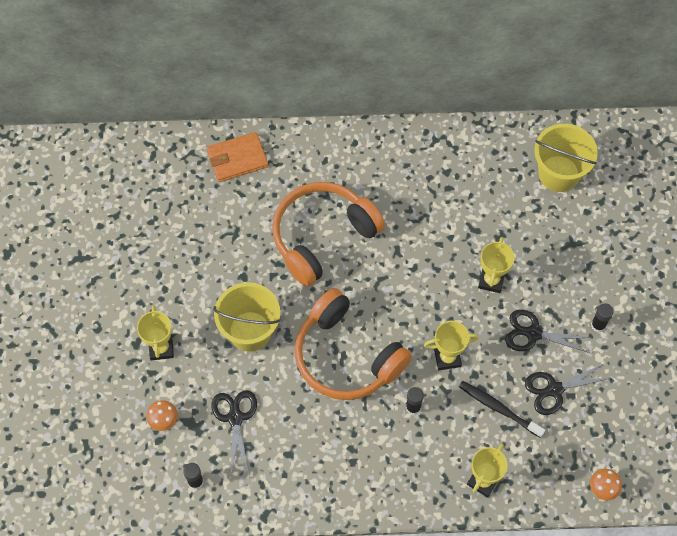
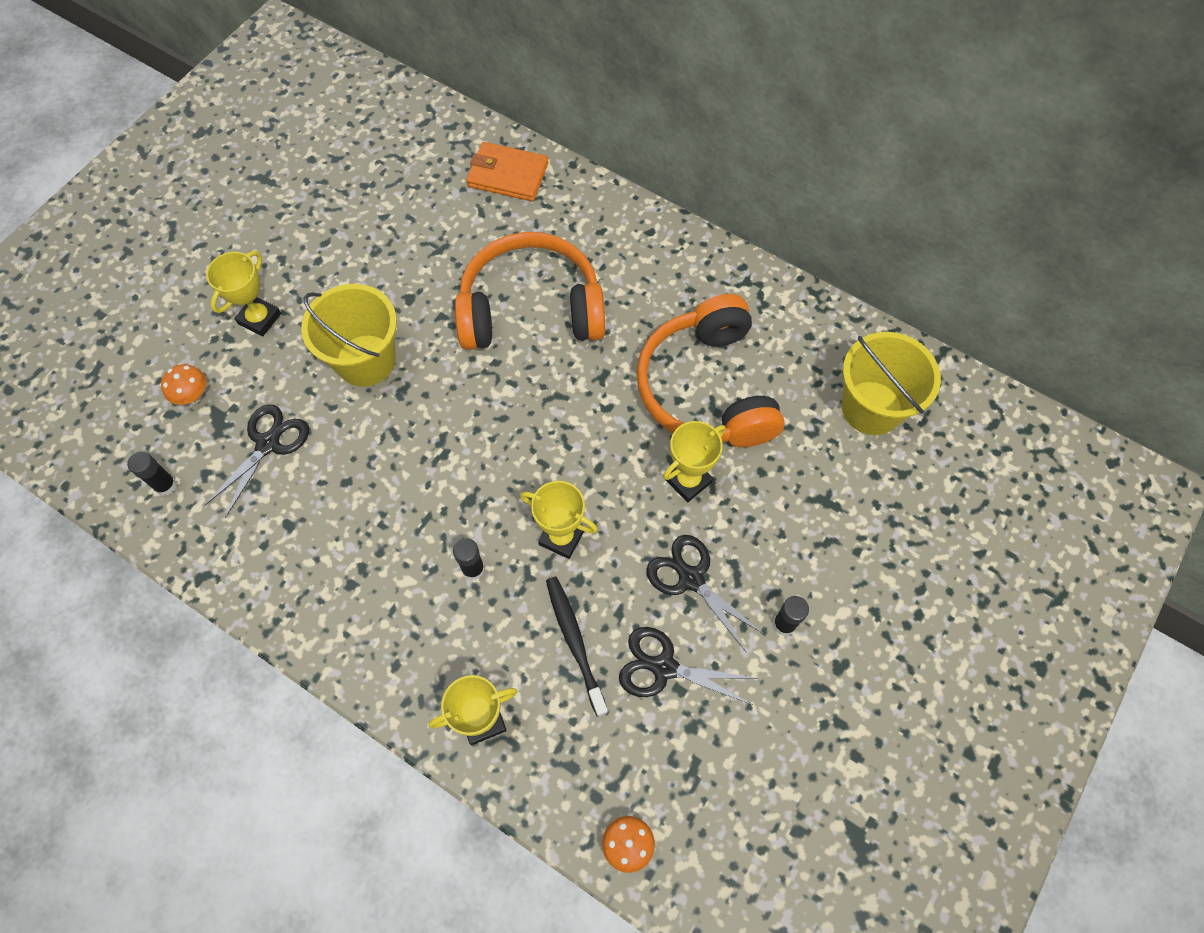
camera: 35 degrees right, 0 degrees up
(346, 356) = (447, 457): orange headphones -> orange headphones (707, 388)

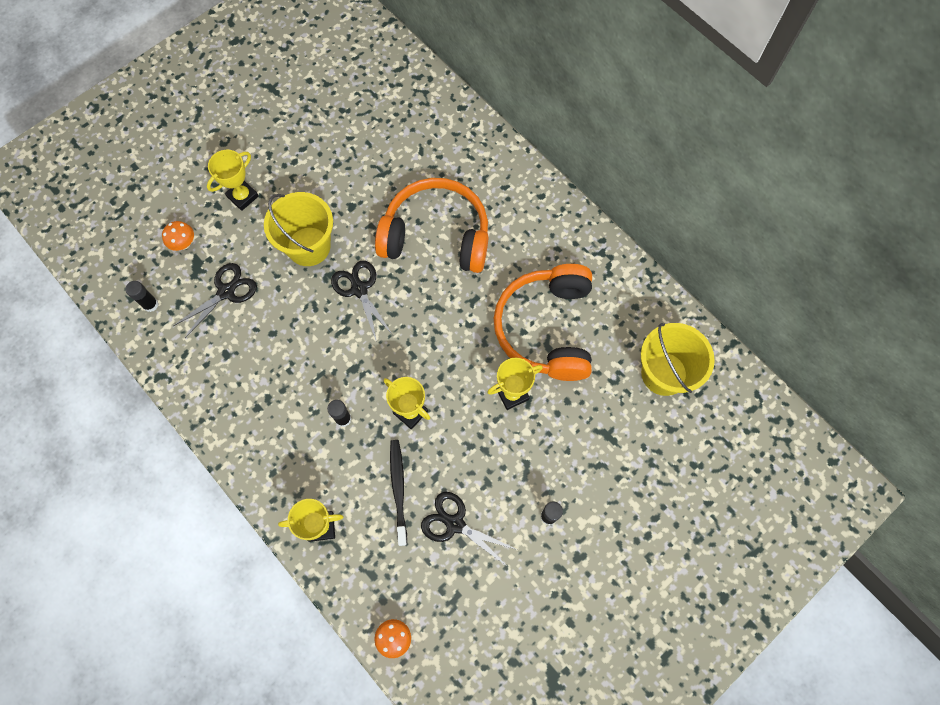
camera: 15 degrees right, 5 degrees up
(507, 175) = (448, 126): orange wallet -> none
(691, 578) = (492, 466): black scissors -> black scissors (359, 289)

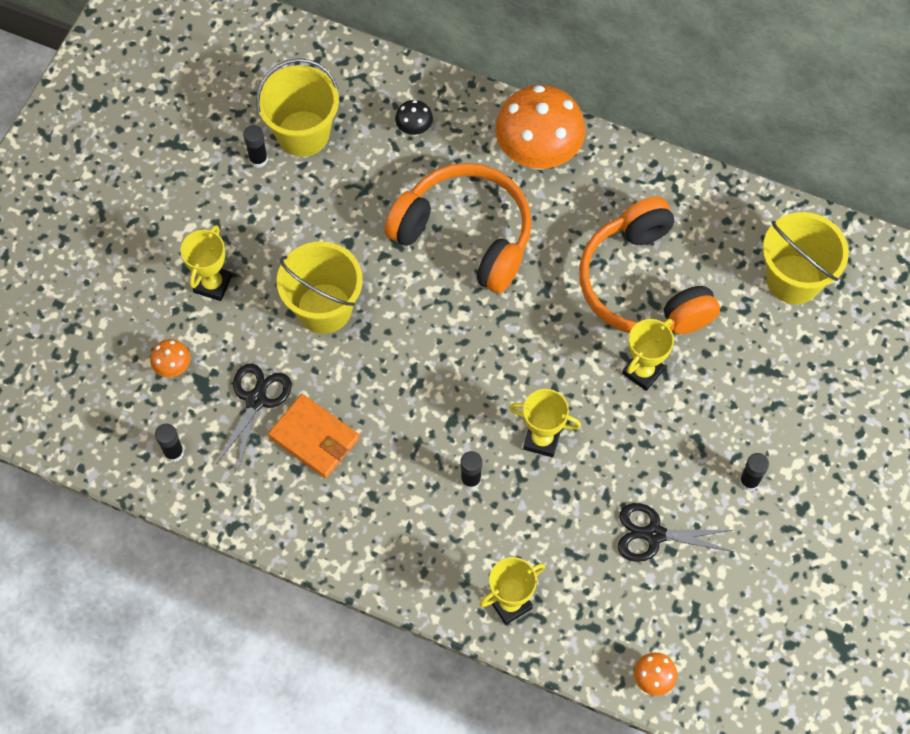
camera: 25 degrees left, 5 degrees down
(250, 337) = (314, 438): none -> orange wallet
(322, 122) = (258, 159): none -> black glue stick
(359, 289) = (410, 331): black scissors -> none
(362, 116) = (303, 133): none -> yellow bucket
(398, 490) = (574, 527): black toothbrush -> none
(436, 236) = (465, 235): orange headphones -> orange headphones turned 45 degrees clockwise
(441, 144) = (414, 129): none -> black mushroom
(520, 199) = (538, 154): none -> orange mushroom

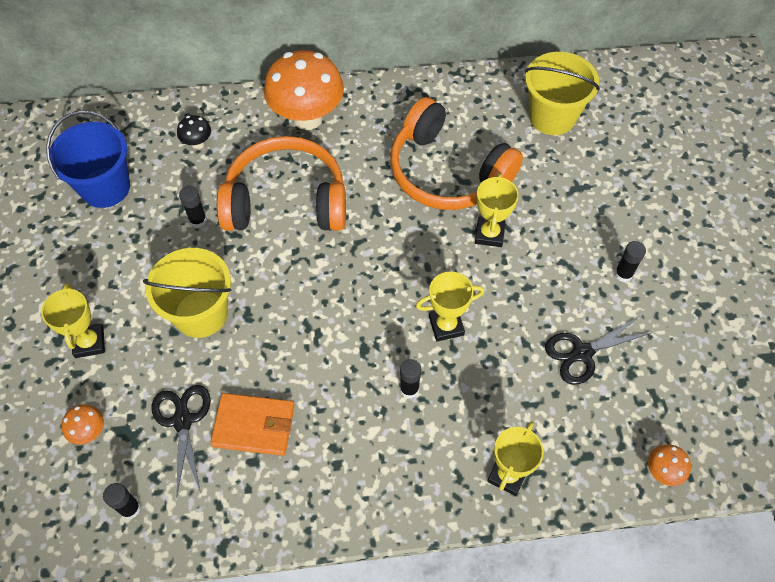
camera: 30 degrees left, 5 degrees down
(258, 159) = (77, 224): black glue stick -> black glue stick (198, 220)
(303, 133) = (105, 187): yellow bucket -> blue bucket

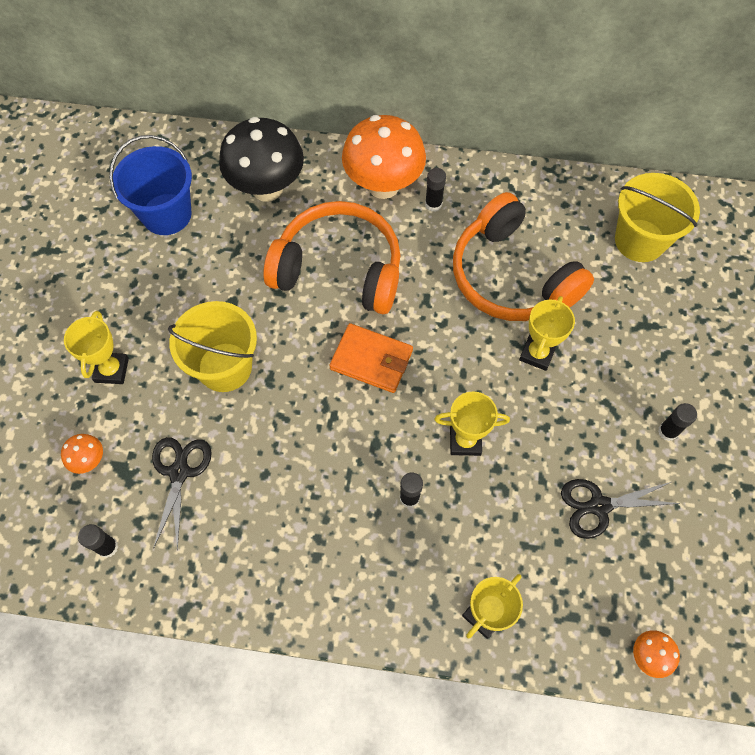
camera: 15 degrees right, 5 degrees up
(197, 143) = (267, 188): black mushroom -> black mushroom, size x2.34
(198, 220) = (247, 269): black glue stick -> black glue stick (433, 204)
(254, 426) = (246, 495): orange wallet -> orange wallet (371, 360)

